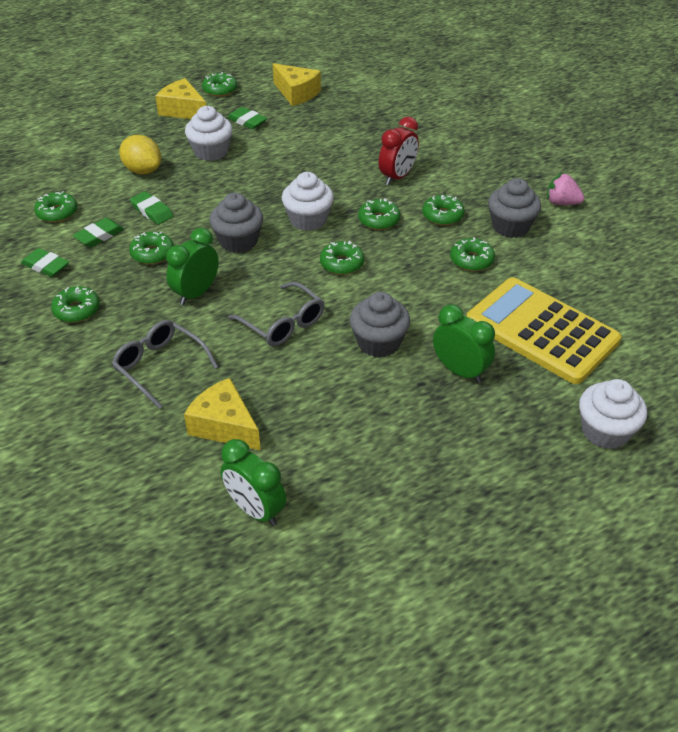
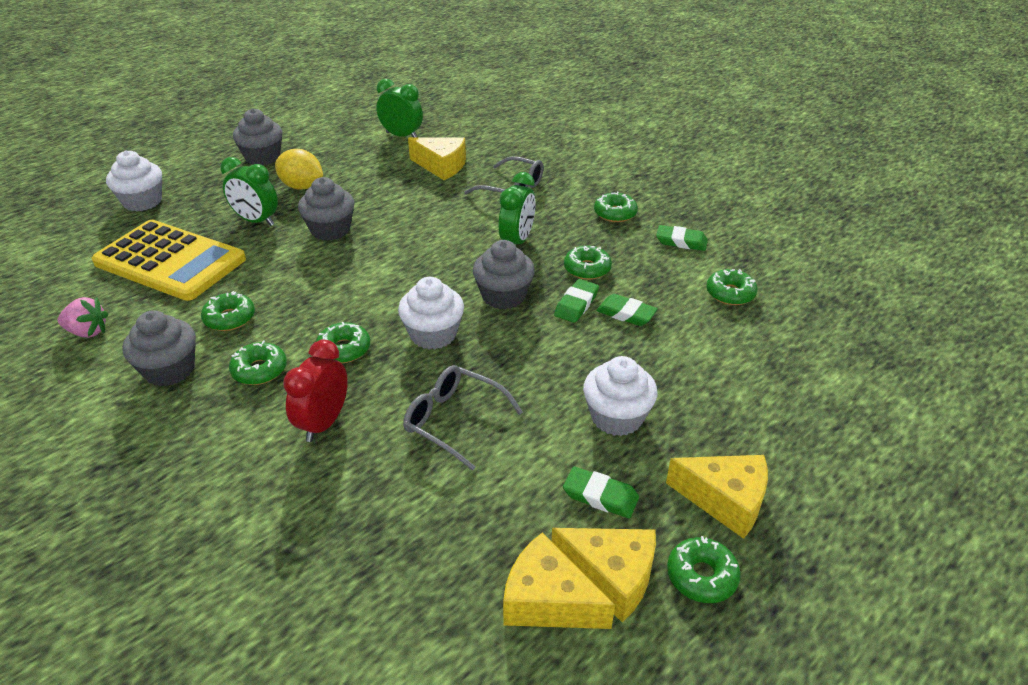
camera: 165 degrees right, 5 degrees down
(99, 235) = (658, 277): green eraser -> green eraser (576, 304)
(143, 170) = (685, 367): yellow lemon -> yellow lemon (302, 186)
(262, 95) = (611, 576): none -> yellow cheese
(283, 323) = (422, 231): grey glasses -> grey glasses (454, 420)
(342, 263) = (379, 291): green donut -> none
(463, 497) = (263, 157): none -> grey cupcake
(561, 203) = (81, 421): pink strawberry -> pink strawberry (88, 332)

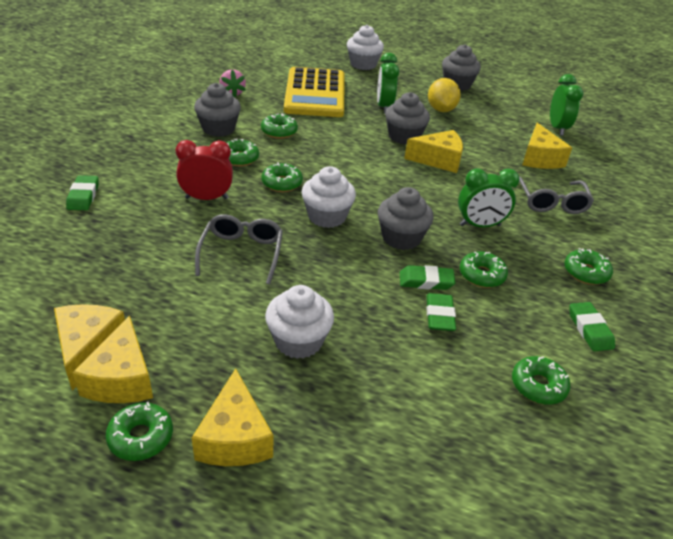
camera: 60 degrees right, 0 degrees up
(394, 224) = (438, 160): none -> yellow cheese
(600, 496) = (202, 352): green eraser -> green eraser (83, 196)

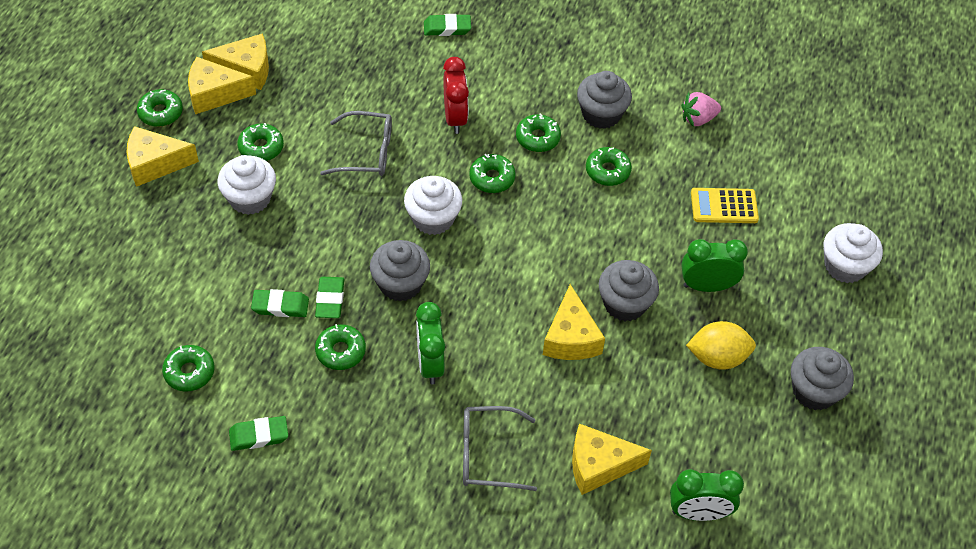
camera: 90 degrees right, 15 degrees up
(315, 93) = (724, 206): yellow calculator -> yellow calculator, size x0.50
(586, 272) = (349, 457): green donut -> green donut (261, 147)

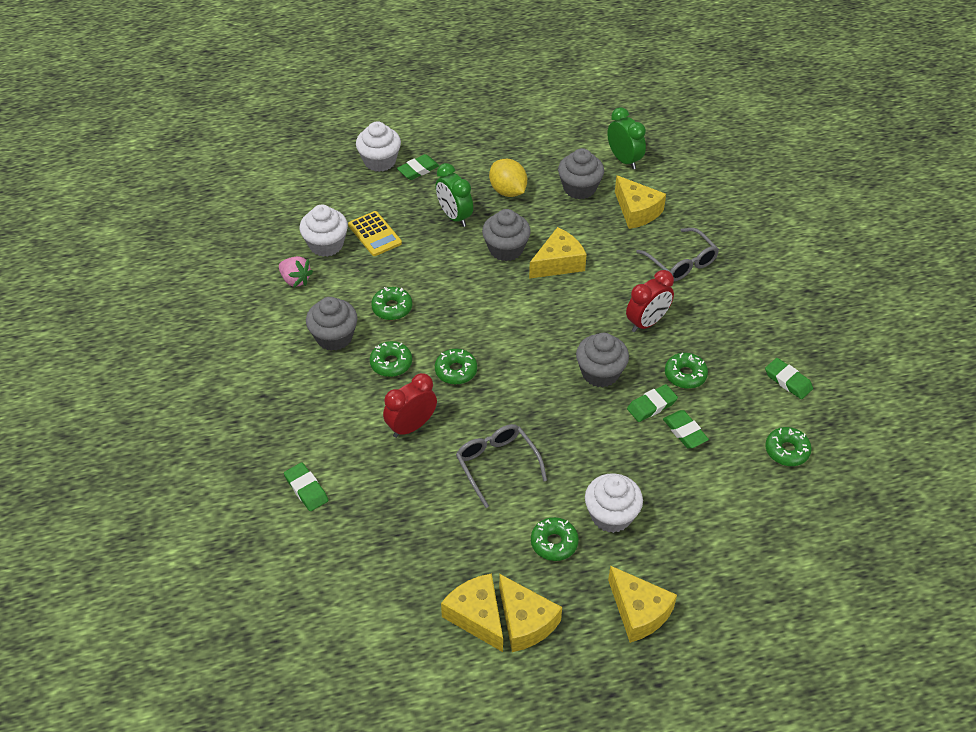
camera: 120 degrees left, 5 degrees down
(160, 113) = (582, 651): green donut -> none
(430, 363) = (647, 322): green clock -> red clock
(433, 219) = (525, 386): white cupcake -> white cupcake (326, 245)
(808, 293) = (418, 170): none -> green eraser
(814, 391) = (493, 143): grey cupcake -> grey cupcake (579, 188)

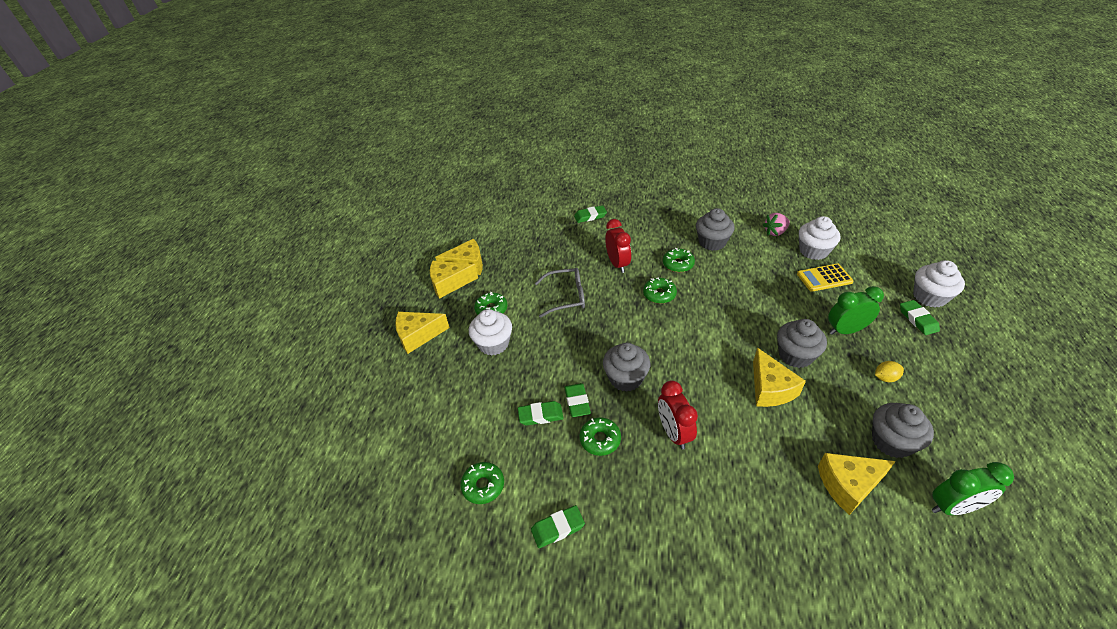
camera: 115 degrees right, 5 degrees down
(392, 308) = (734, 273): green donut -> none
(508, 191) = (885, 378): yellow lemon -> yellow lemon, size x0.56
(681, 262) = (754, 498): grey glasses -> none

